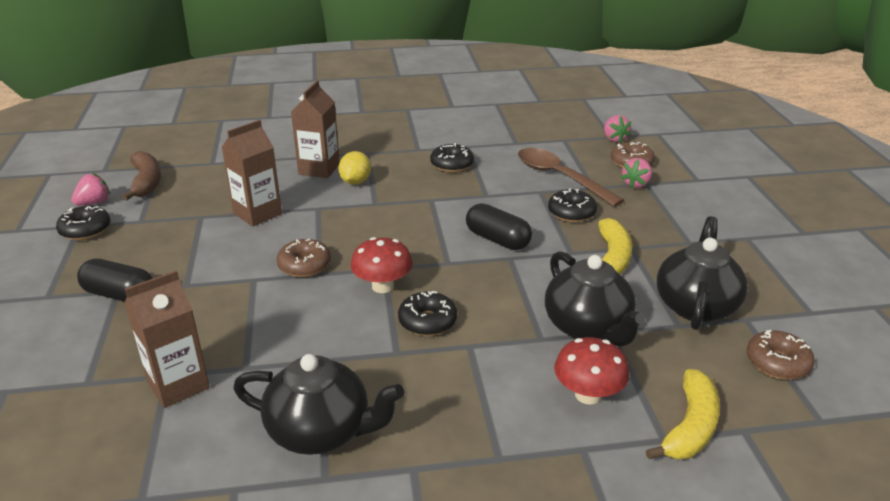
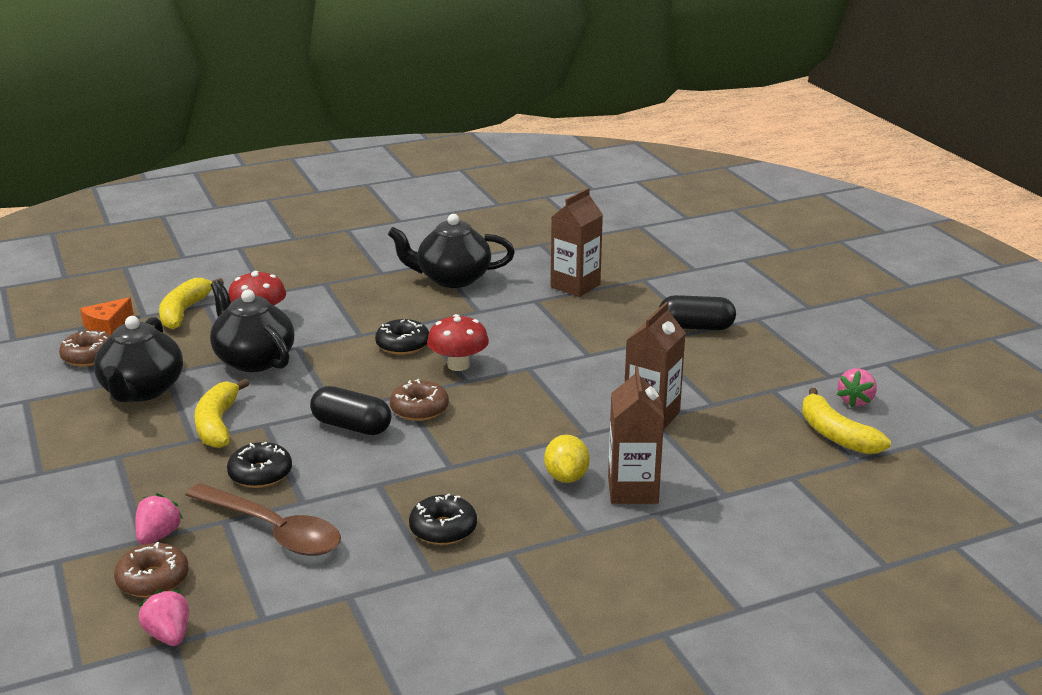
camera: 165 degrees right, 5 degrees down
(85, 230) = (815, 372): black donut -> none
(146, 182) = (836, 435): brown banana -> yellow banana
(304, 265) = (549, 372): brown donut -> brown donut (419, 409)
(784, 416) = (107, 326): none -> orange cheese

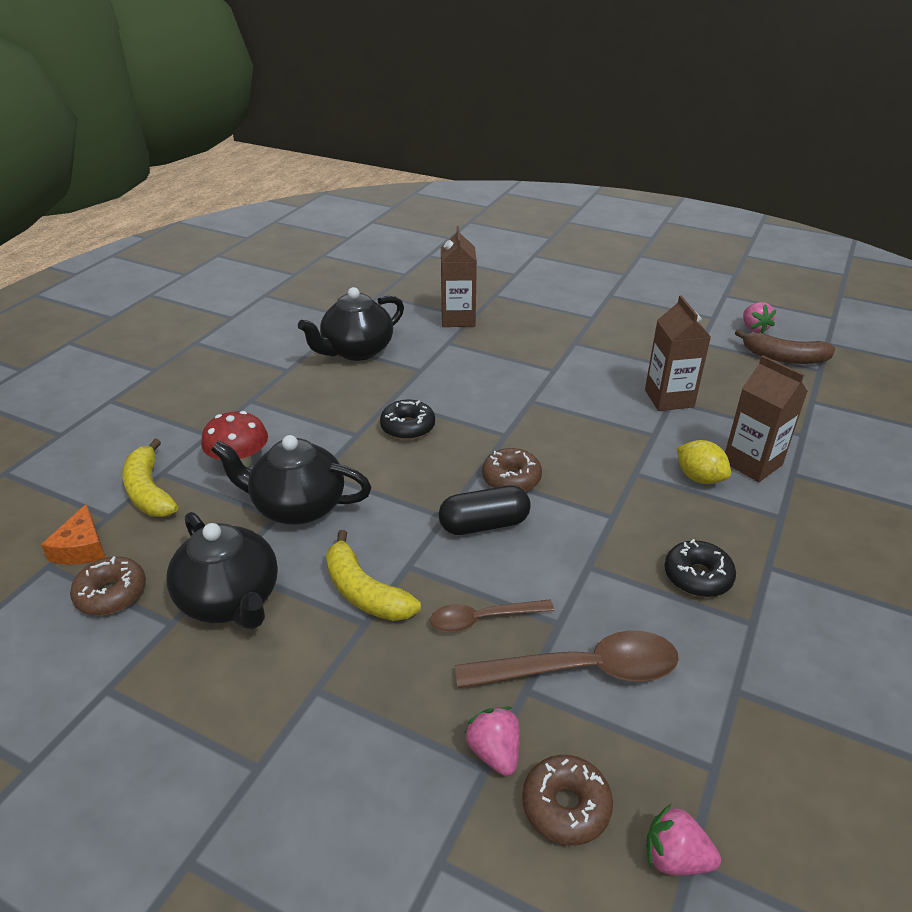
camera: 40 degrees left, 10 degrees up
(260, 474) = (482, 619): black donut -> brown spoon
(458, 365) = (479, 424): red mushroom -> none
(696, 327) = (585, 317): black capsule -> none
(836, 435) = (783, 358): yellow banana -> brown banana

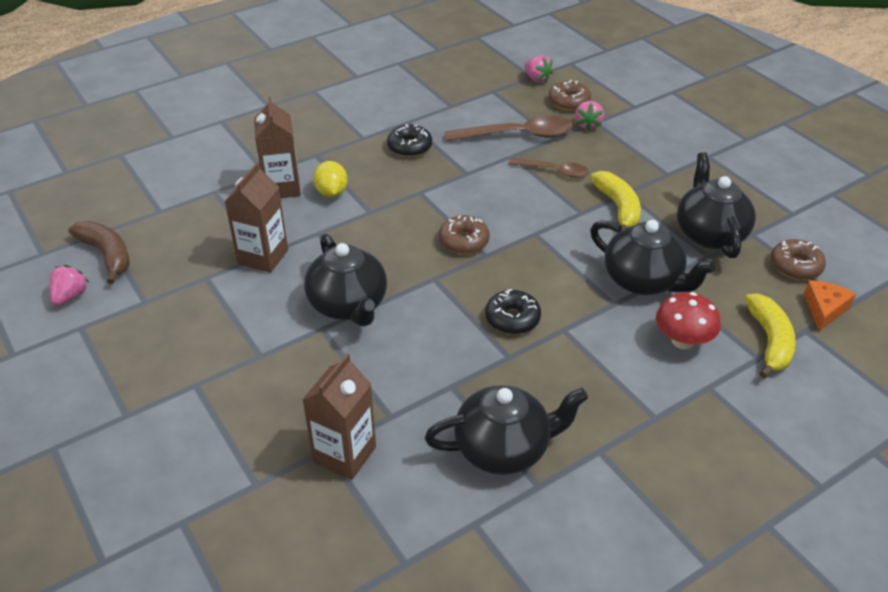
camera: 150 degrees left, 5 degrees up
(484, 524) = (511, 218): black capsule -> none
(553, 390) = (348, 305): none -> black teapot
(583, 670) = (518, 135): brown spoon -> brown spoon turned 150 degrees clockwise

